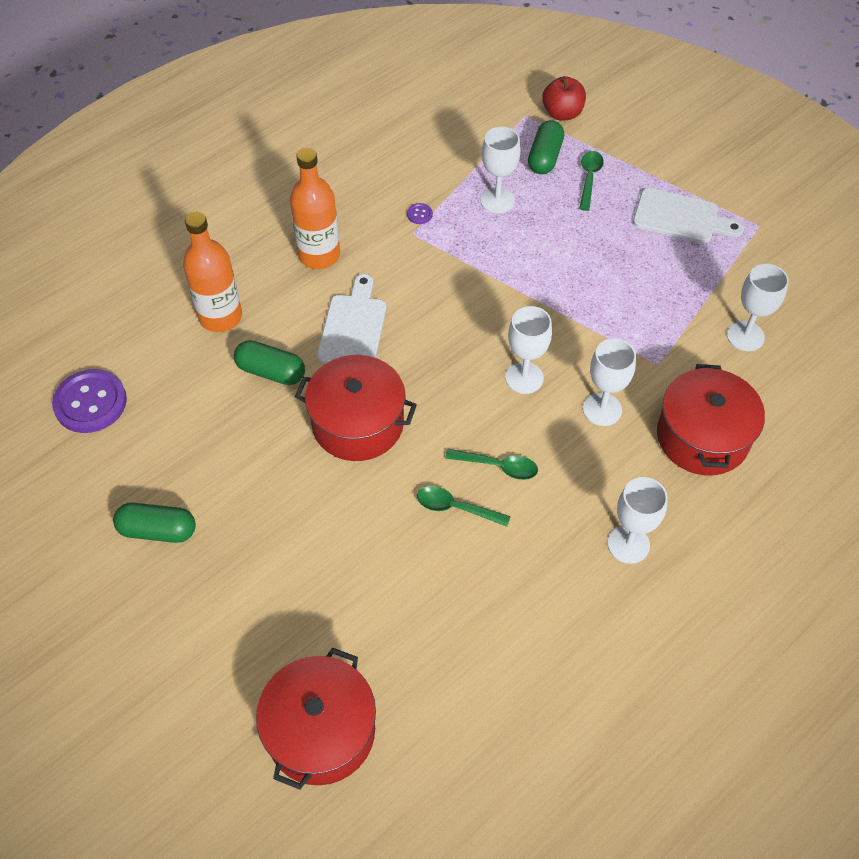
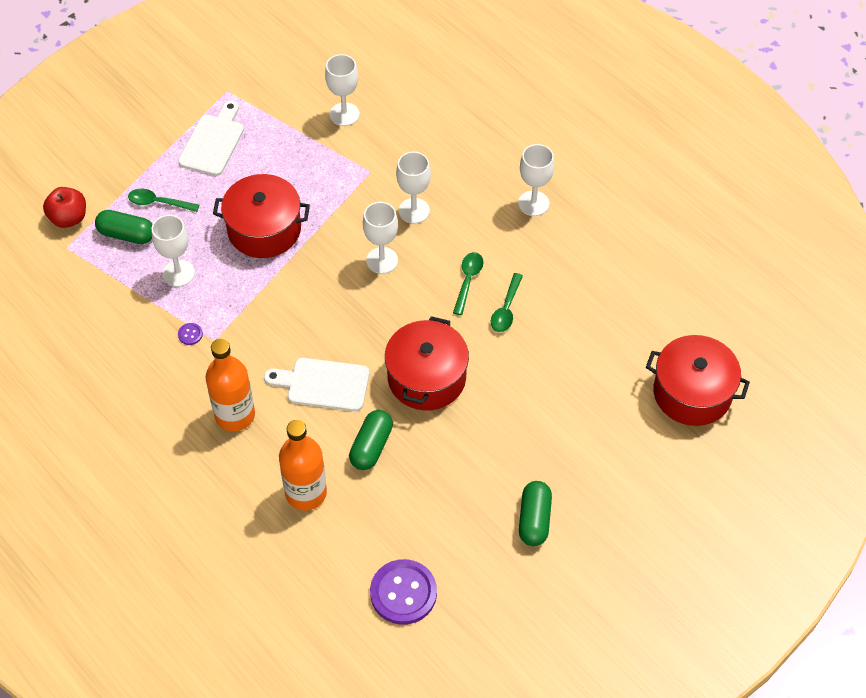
camera: 90 degrees left, 0 degrees up
(702, 437) = (439, 151): red pot -> red pot (264, 229)

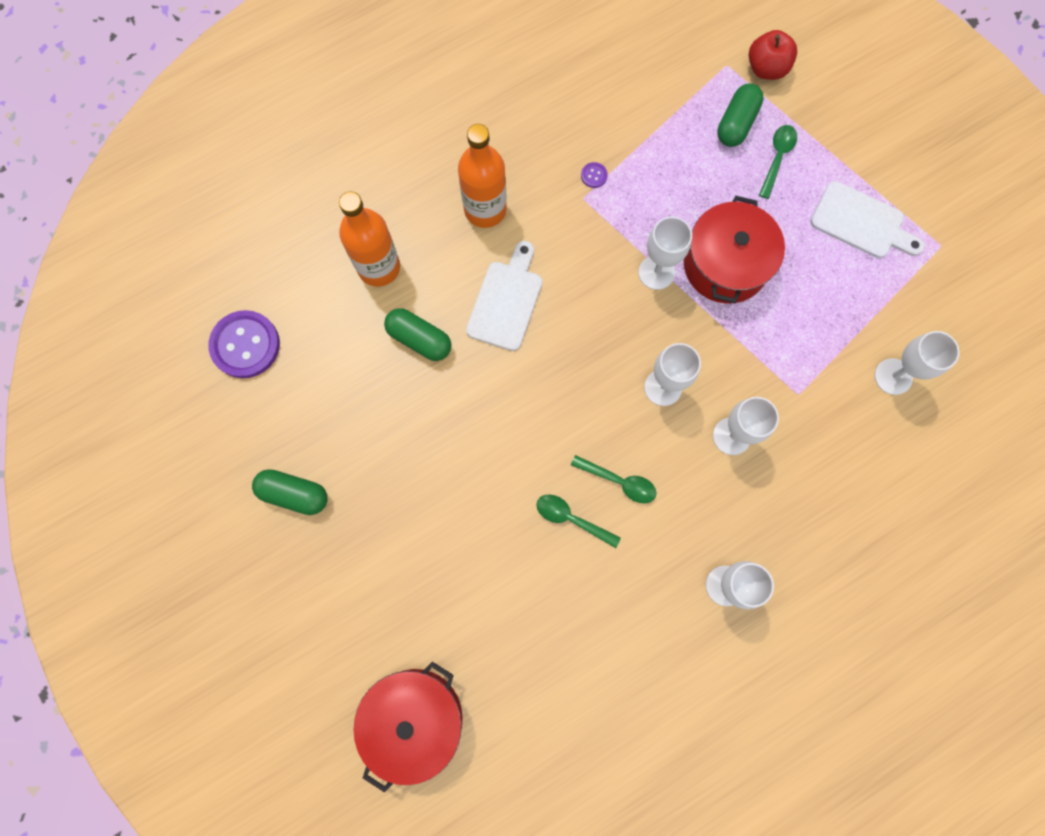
camera: 100 degrees right, 20 degrees up
(178, 273) = (676, 171): white goblet -> white goblet (656, 272)
(426, 378) = (494, 411): red pot -> none

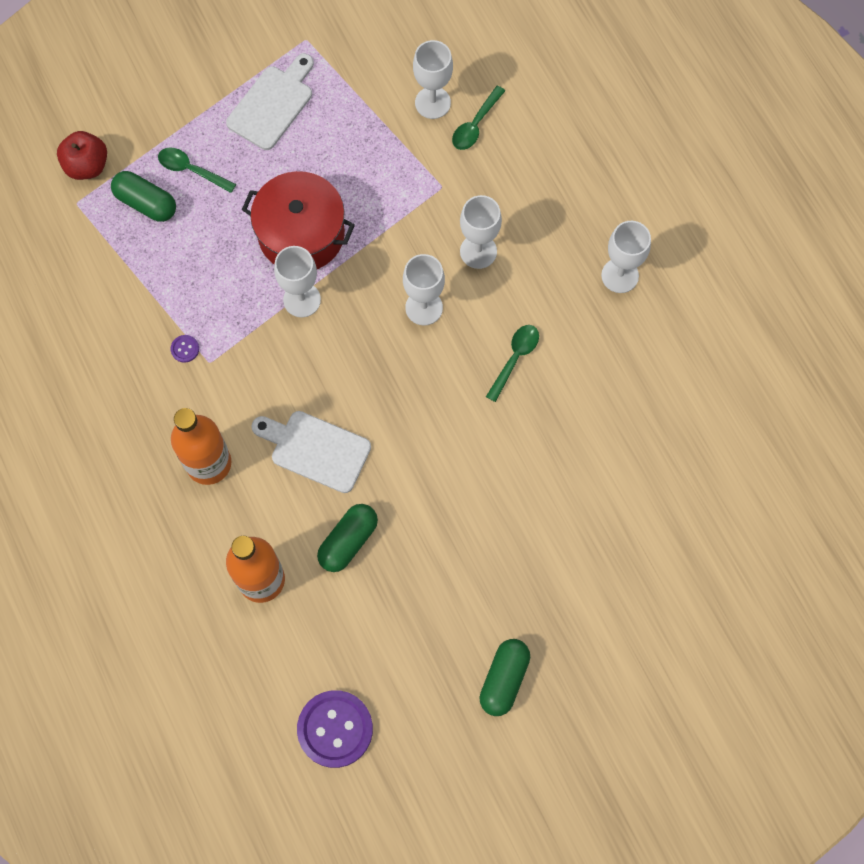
camera: 85 degrees left, 5 degrees down
(414, 718) = (731, 568): red pot -> none
(571, 519) = (548, 407): green spoon -> green spoon (475, 125)

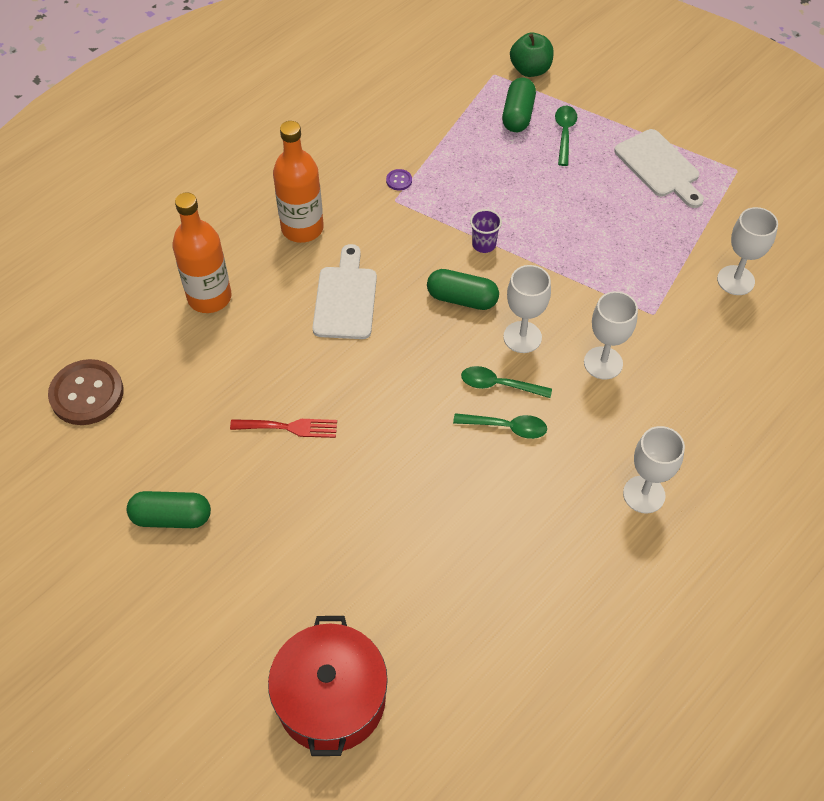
camera: 70 degrees right, 15 degrees down
(87, 166) = (530, 70): red apple -> green apple
(273, 104) = (659, 167): white cutting board -> white cutting board turned 45 degrees clockwise
(301, 234) = (546, 225): red pot -> red pot (331, 699)
(302, 300) = (484, 244): white goblet -> purple cup
(335, 729) = (87, 394): purple button -> brown button
(348, 541) = (267, 349): green capsule -> green capsule (462, 299)
(445, 547) = (289, 427): none -> red fork
(475, 125) = (734, 321): green spoon -> green spoon (499, 385)

